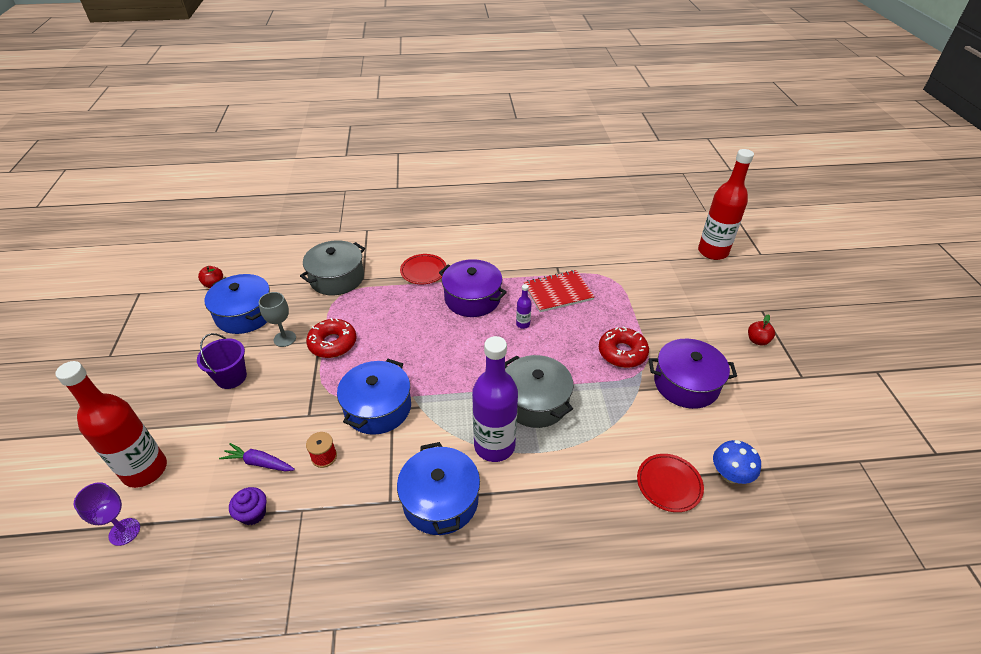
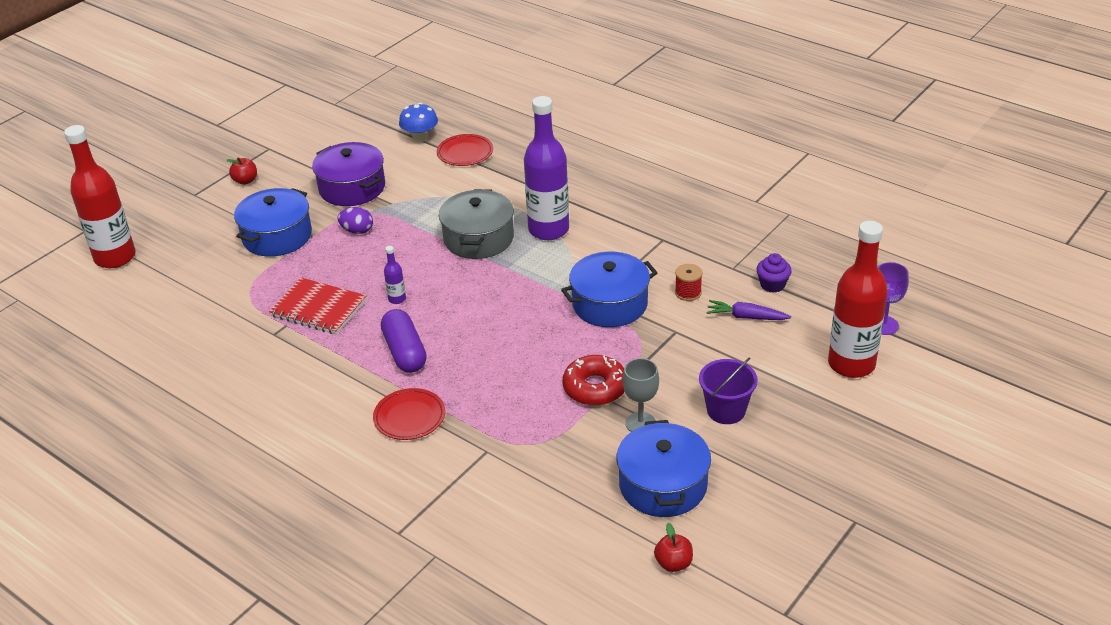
camera: 135 degrees left, 5 degrees down
(259, 463) = (746, 317): purple carrot -> purple carrot turned 135 degrees clockwise
(337, 278) = (514, 472): grey pot -> none
(440, 500) = (626, 222): blue pot -> blue pot (277, 236)
(472, 298) = (405, 352): purple pot -> purple capsule
(622, 352) = (357, 231): red donut -> purple egg

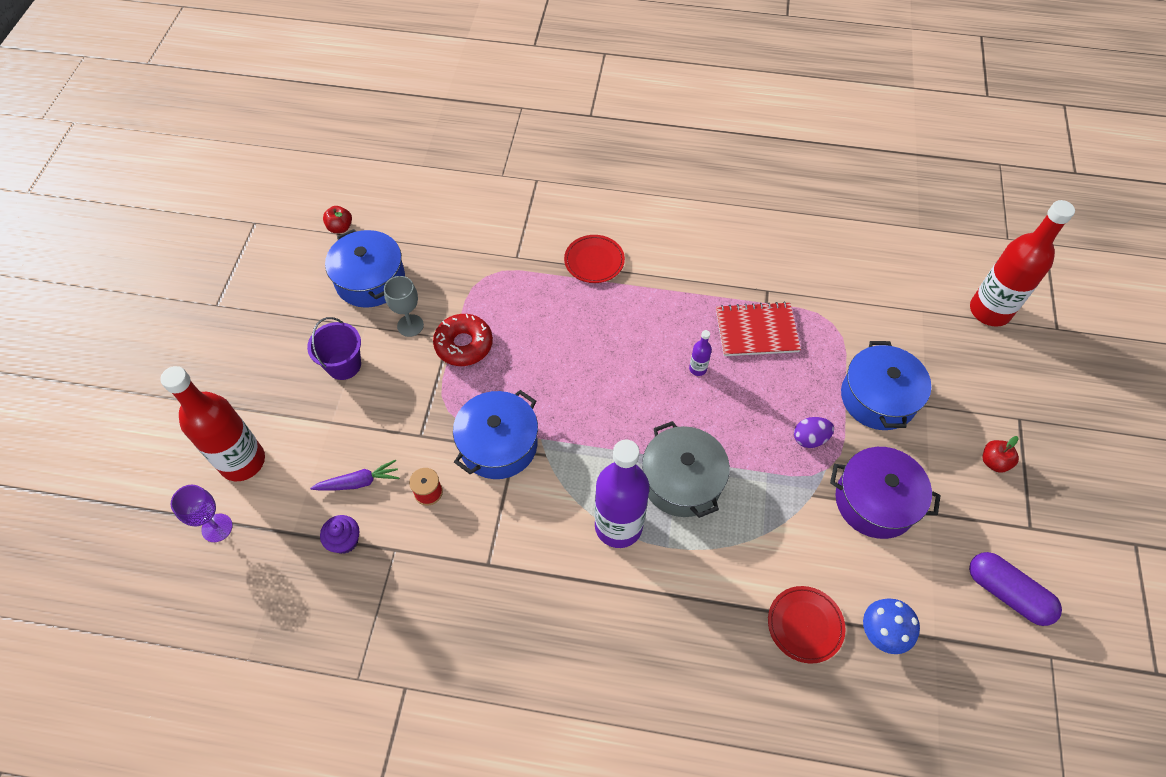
camera: 150 degrees right, 20 degrees up
(405, 352) = (645, 316): purple capsule -> purple capsule (1007, 593)

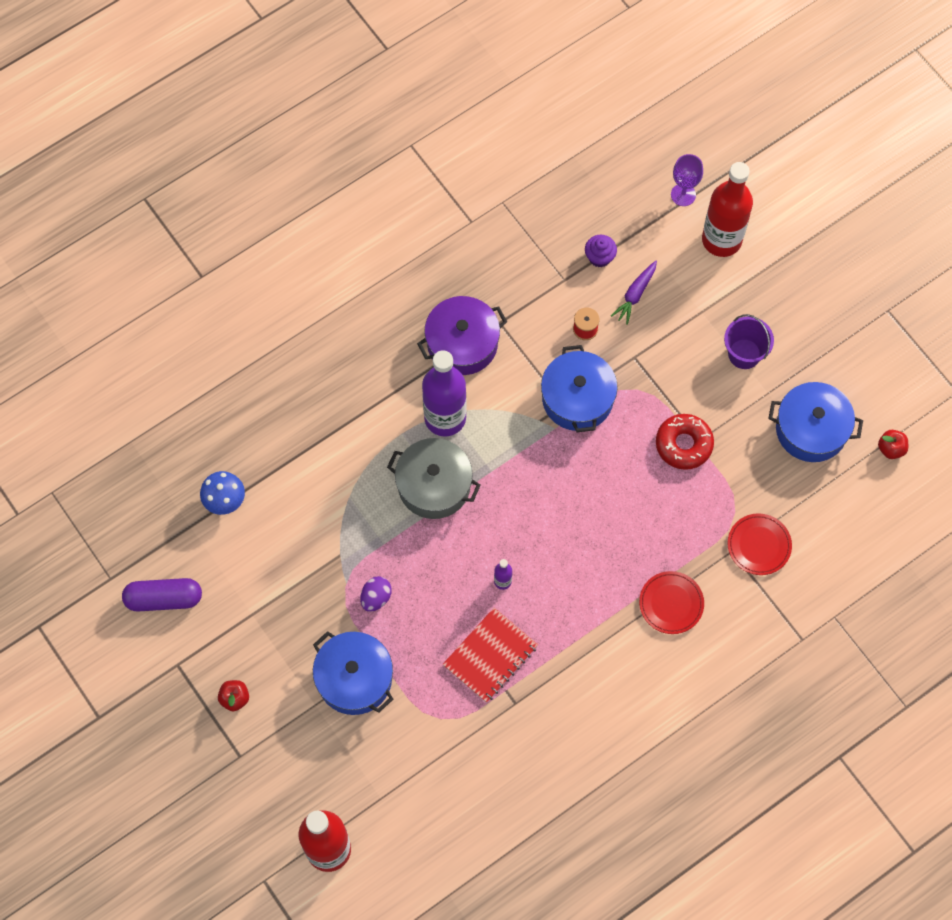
camera: 135 degrees right, 10 degrees up
(410, 325) = (738, 423): grey goblet -> none
(805, 625) = (275, 461): red plate -> red plate (759, 545)
(875, 501) = (295, 589): purple pot -> purple pot (462, 343)

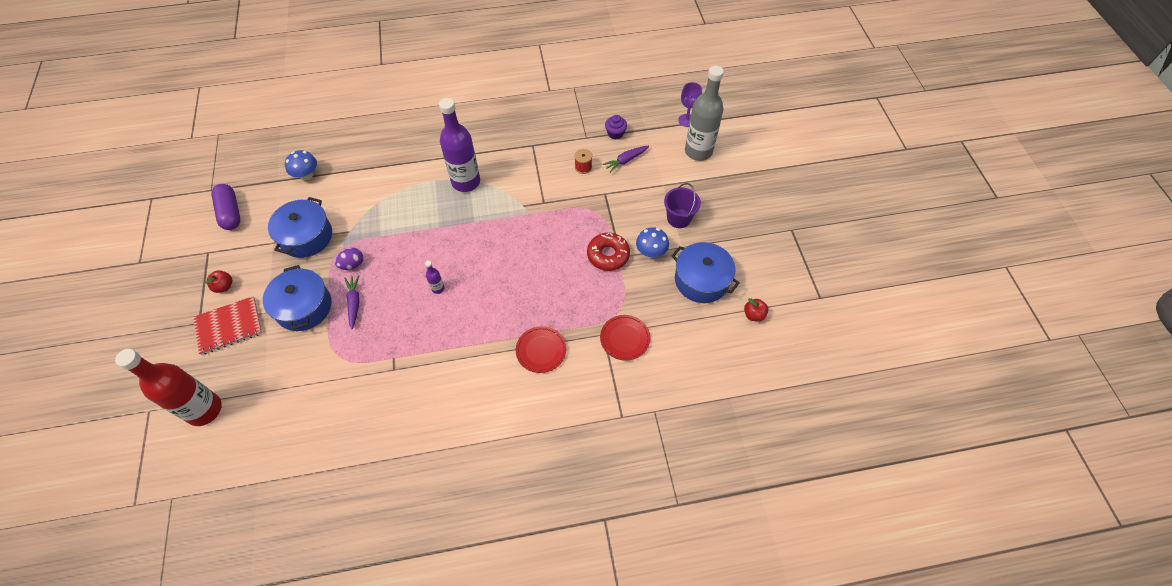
camera: 25 degrees right, 10 degrees down
(164, 599) = (230, 213): purple capsule -> purple capsule turned 45 degrees clockwise
(412, 645) = (354, 303): none -> purple carrot
(434, 485) = (433, 216): grey pot -> none
(462, 343) = (503, 147): purple pot -> none
(490, 656) = (398, 331): red notebook -> red notebook (229, 326)
(577, 398) = (554, 202): blue pot -> blue pot (306, 236)
(721, 240) = (698, 151): red bottle -> grey bottle
(733, 417) = (651, 252): none -> blue mushroom

